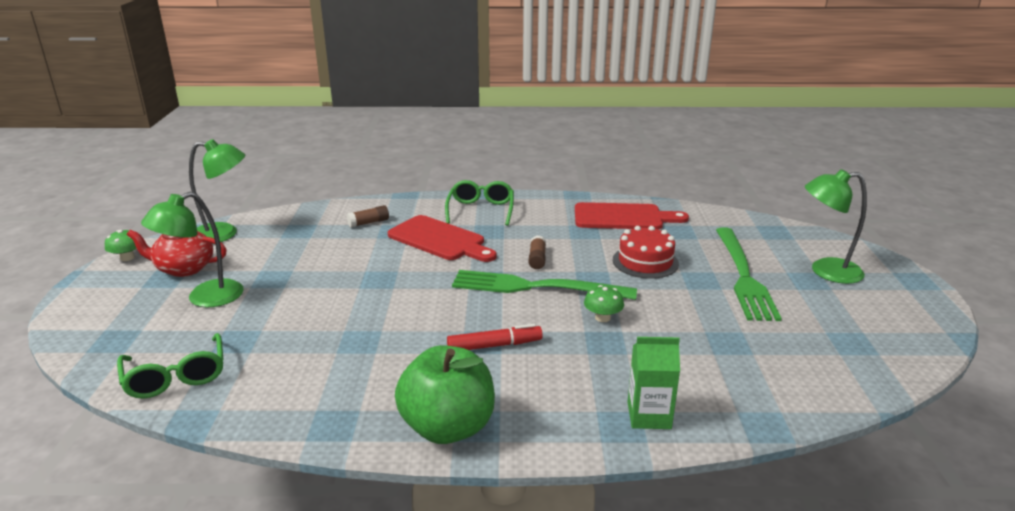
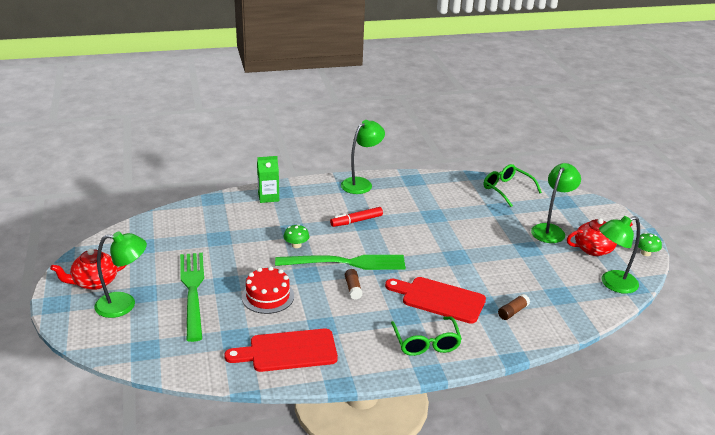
camera: 165 degrees right, 5 degrees up
(448, 427) = (361, 183): green apple -> green lamp
(886, 299) = (94, 282): none -> red teapot

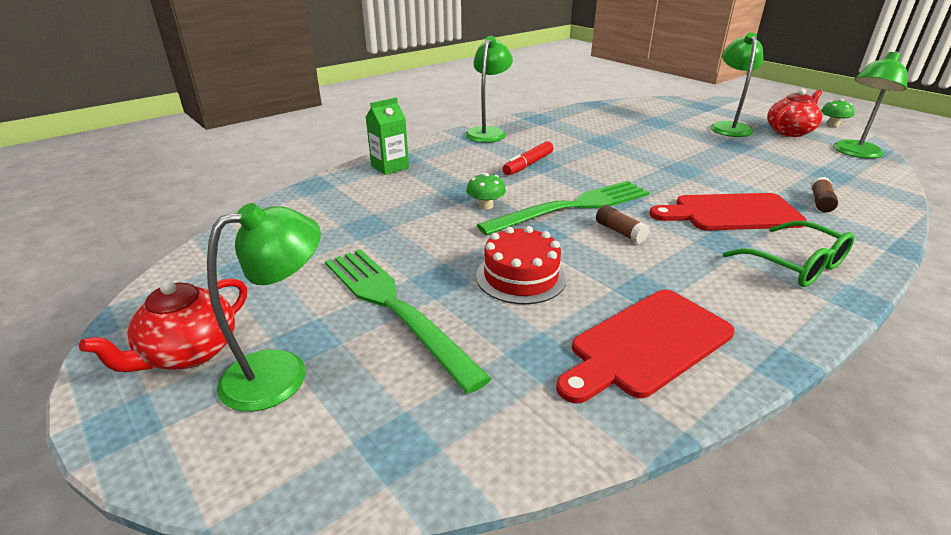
camera: 25 degrees left, 0 degrees up
(507, 189) = (639, 107): green glasses -> none

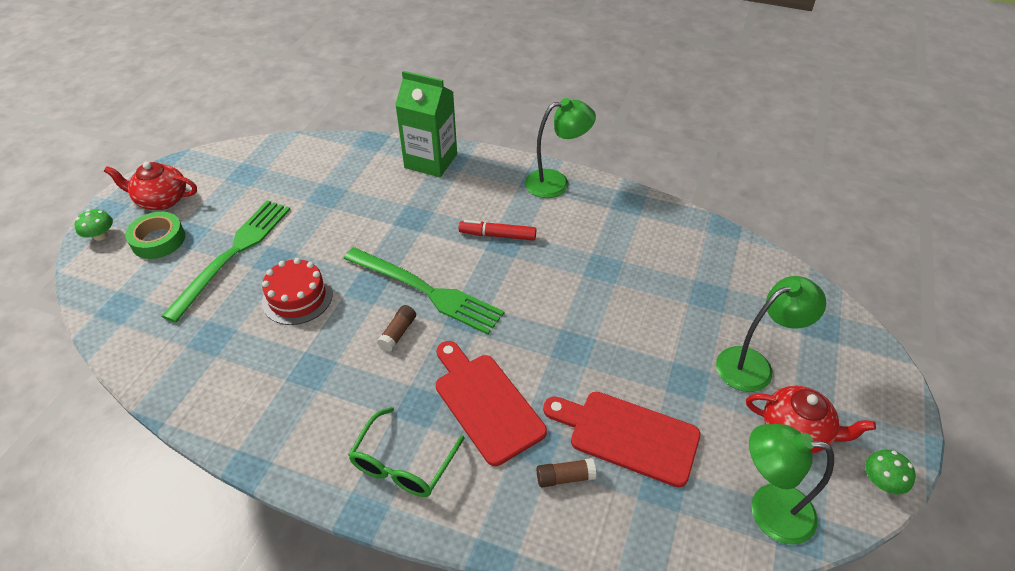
camera: 60 degrees right, 15 degrees up
(282, 372) = (158, 240): green lamp -> green tape
(390, 167) = (431, 161): green carton -> green carton, size x1.60
(485, 205) = (396, 240): green mushroom -> green mushroom (100, 236)
(646, 344) = (242, 386): red cutting board -> red cutting board (627, 435)

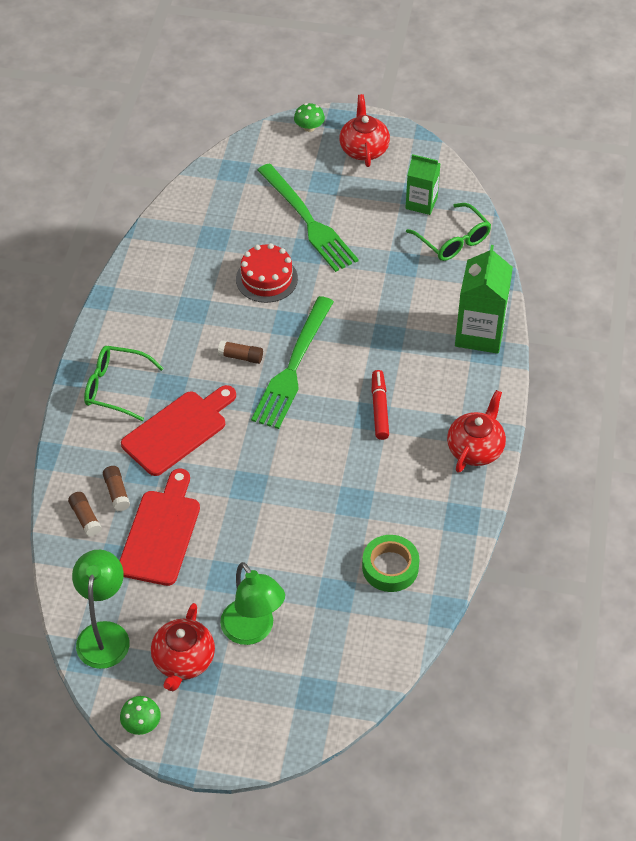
camera: 80 degrees right, 5 degrees up
(158, 240) = (313, 166): green tape -> green tape (390, 567)
(233, 254) = (307, 220): green fork -> green fork turned 45 degrees clockwise
(258, 172) = (421, 203): none -> green carton
(316, 160) = (453, 241): none -> green glasses
(556, 182) = (475, 448): green lamp -> red teapot
(599, 517) = (85, 518): none -> brown glue stick

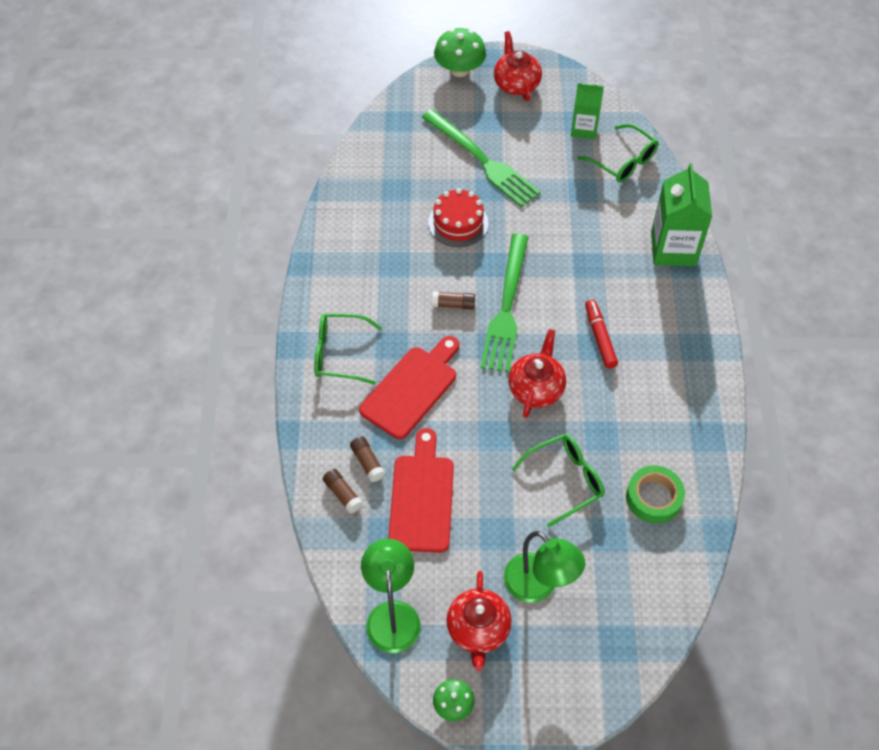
camera: 10 degrees left, 5 degrees up
(307, 538) = (565, 480): none -> green glasses
(309, 127) = (459, 69): green mushroom -> green mushroom, size x1.75
(475, 448) = (701, 364): red teapot -> red teapot (536, 388)

